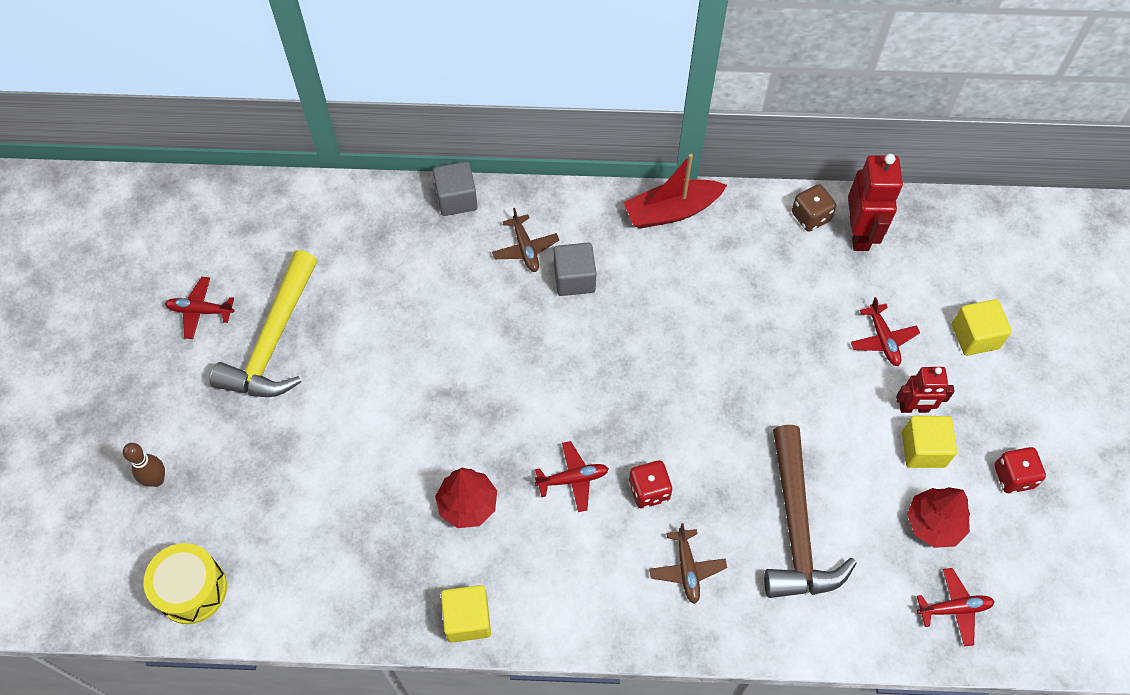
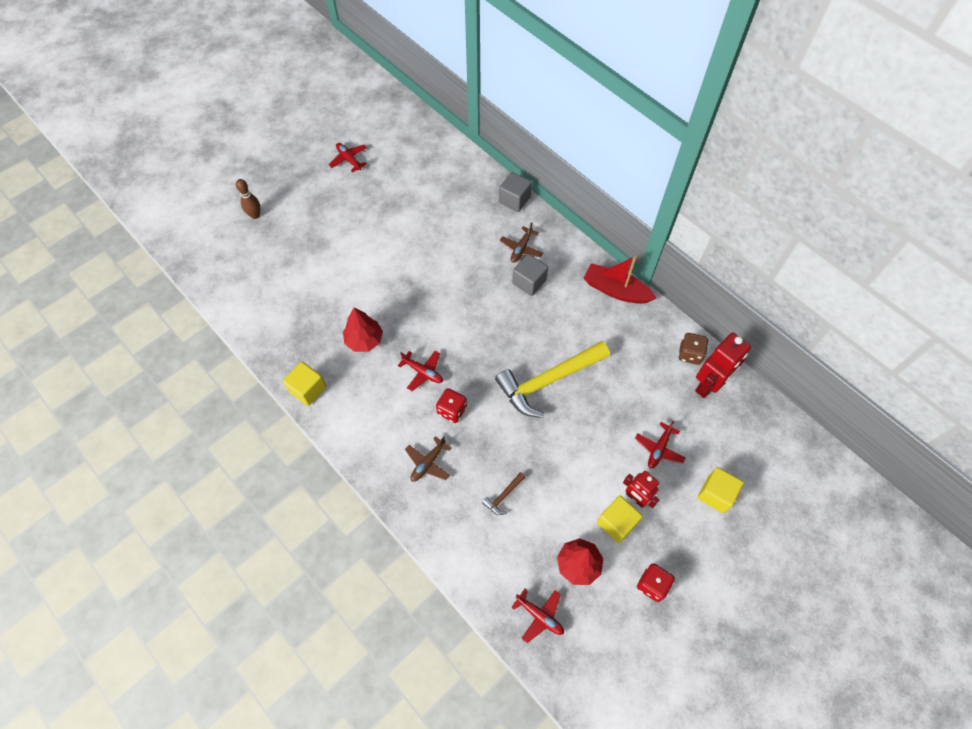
camera: 45 degrees right, 0 degrees up
(192, 589) = (218, 272): yellow drum -> none
(273, 341) = (364, 197): yellow hammer -> yellow hammer (548, 381)
(796, 528) = (503, 496): brown hammer -> brown hammer, size x0.40

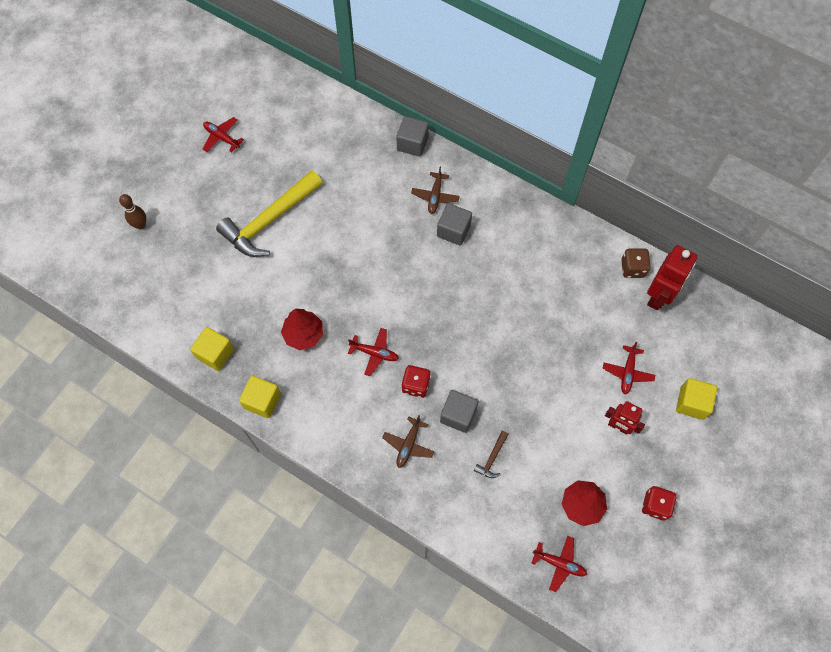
camera: 15 degrees left, 5 degrees up
(483, 447) = (458, 415): none -> grey cube
(548, 381) = (502, 331): yellow hammer -> yellow hammer (269, 220)
(616, 290) = (543, 219): red boat -> none
(616, 523) = (607, 455): yellow cube -> yellow cube (215, 353)

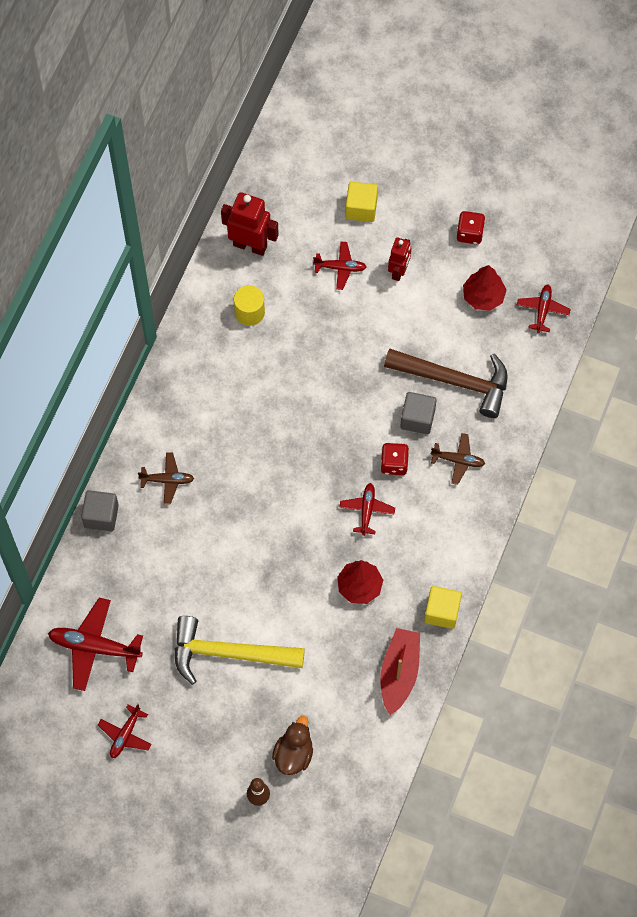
camera: 100 degrees left, 0 degrees up
(169, 257) = (293, 754): none -> brown duck
(215, 353) = (399, 673): yellow cube -> red boat
(269, 220) = (228, 653): yellow hammer -> yellow hammer turned 150 degrees clockwise
(300, 125) = (94, 647): none -> red plane
(453, 230) = (208, 454): grey cube -> none
(492, 458) = (455, 381): brown hammer -> brown hammer, size x2.49
(589, 285) = (249, 312): none -> yellow cylinder
(632, 268) = (222, 272): brown dice -> none

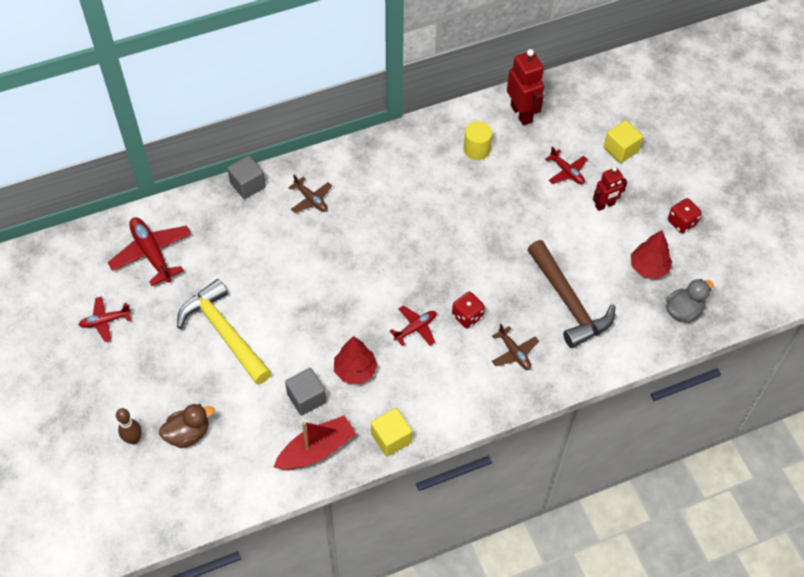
camera: 45 degrees right, 10 degrees down
(417, 419) = (515, 303): grey cube -> grey cube (306, 398)
(542, 310) = (683, 311): red plane -> grey duck

